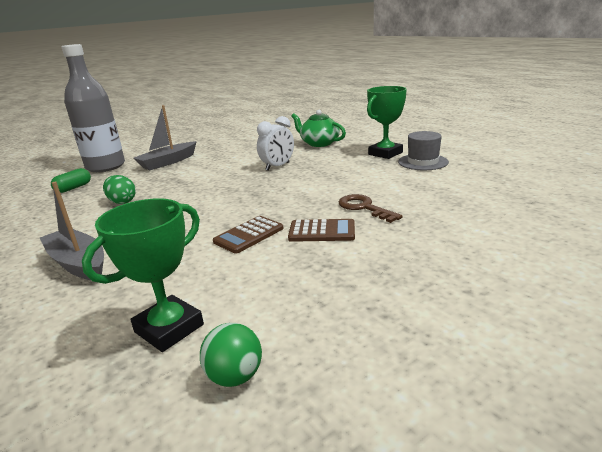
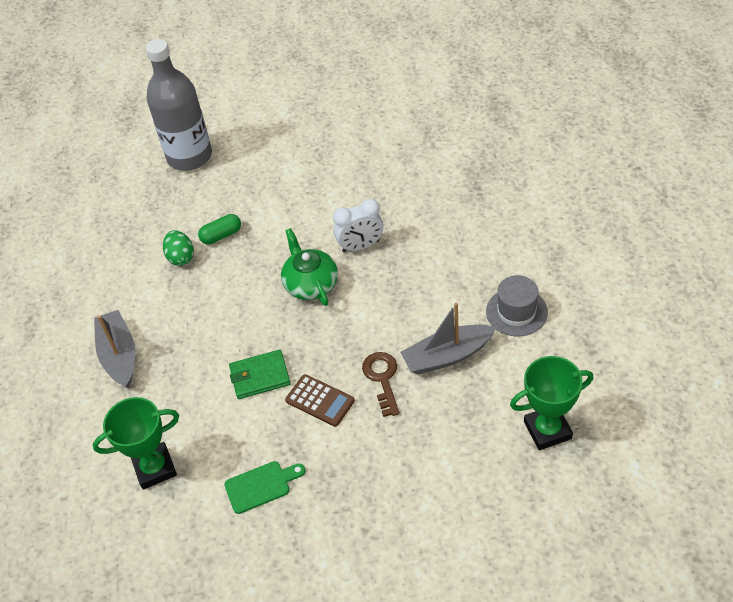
camera: 30 degrees right, 25 degrees up
(73, 188) = (146, 201): green capsule -> green capsule (221, 235)
(168, 162) = (256, 176): grey boat -> grey boat (447, 356)
(235, 376) = (174, 530): green ball -> none
(249, 235) = (260, 376): brown calculator -> green wallet
(317, 298) = (261, 486): none -> green cutting board
(319, 143) = (445, 201): green teapot -> green teapot (310, 284)
(385, 153) = (495, 269): green trophy -> green trophy (547, 430)

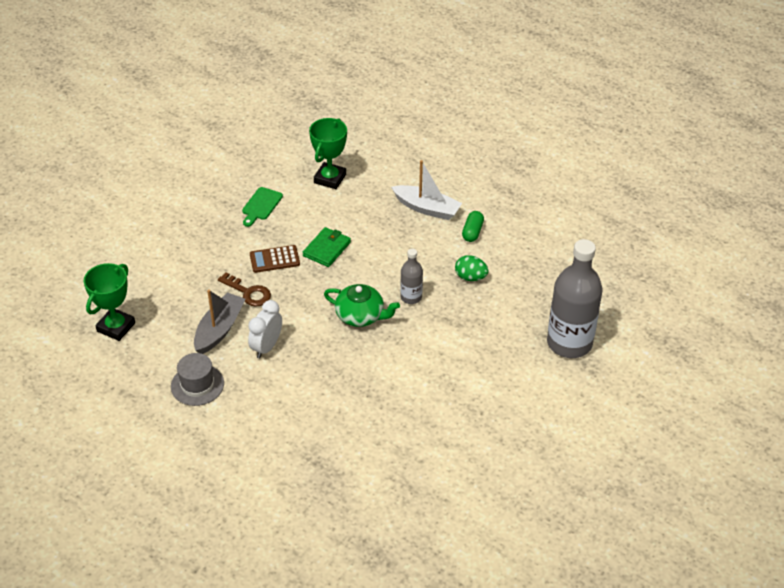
camera: 130 degrees right, 5 degrees down
(119, 355) = (427, 208): grey boat -> white boat
(221, 235) = (463, 306): green capsule -> green capsule (472, 232)
(250, 272) = (411, 297): none -> grey bottle
(360, 246) = (356, 361): white clock -> white clock (266, 347)

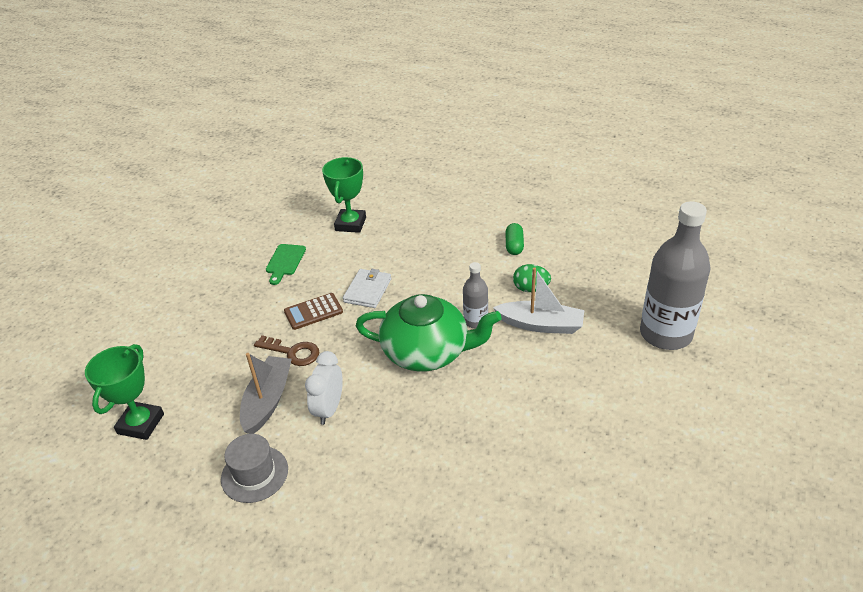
camera: 10 degrees left, 5 degrees down
(327, 249) = (368, 290): green wallet -> white wallet
(360, 316) = (427, 352): green teapot -> green teapot, size x1.55
(427, 208) = (459, 233): white boat -> white boat (541, 325)

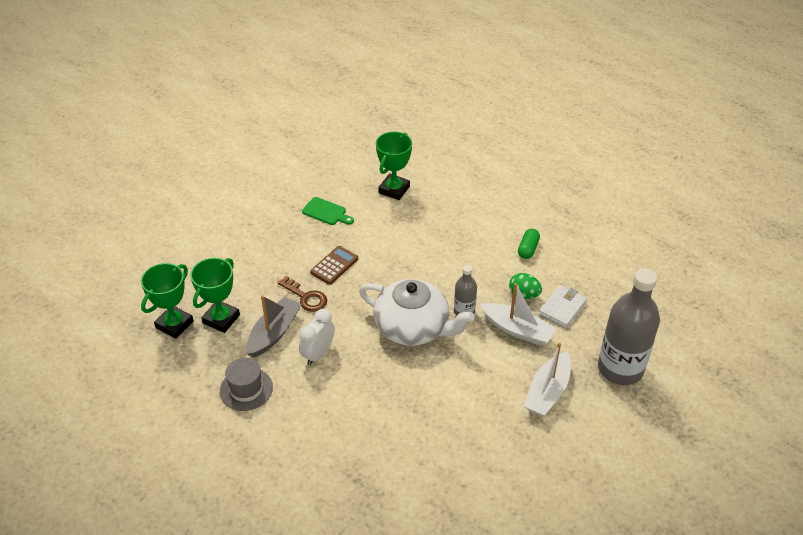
camera: 15 degrees right, 5 degrees up
(198, 402) = (221, 319): none -> green trophy
(285, 262) = (326, 212): green cutting board -> green cutting board turned 90 degrees counterclockwise
(313, 312) = (334, 265): brown calculator -> brown calculator turned 135 degrees clockwise
(368, 290) = (385, 258): white wallet -> white wallet (562, 308)
(427, 352) = (413, 327): green teapot -> white teapot
(603, 378) = (547, 392): none -> white boat

